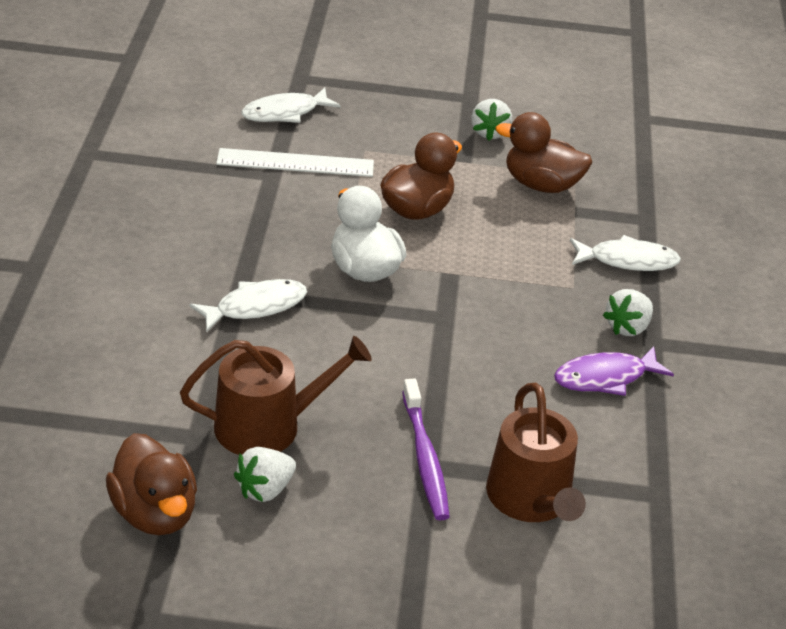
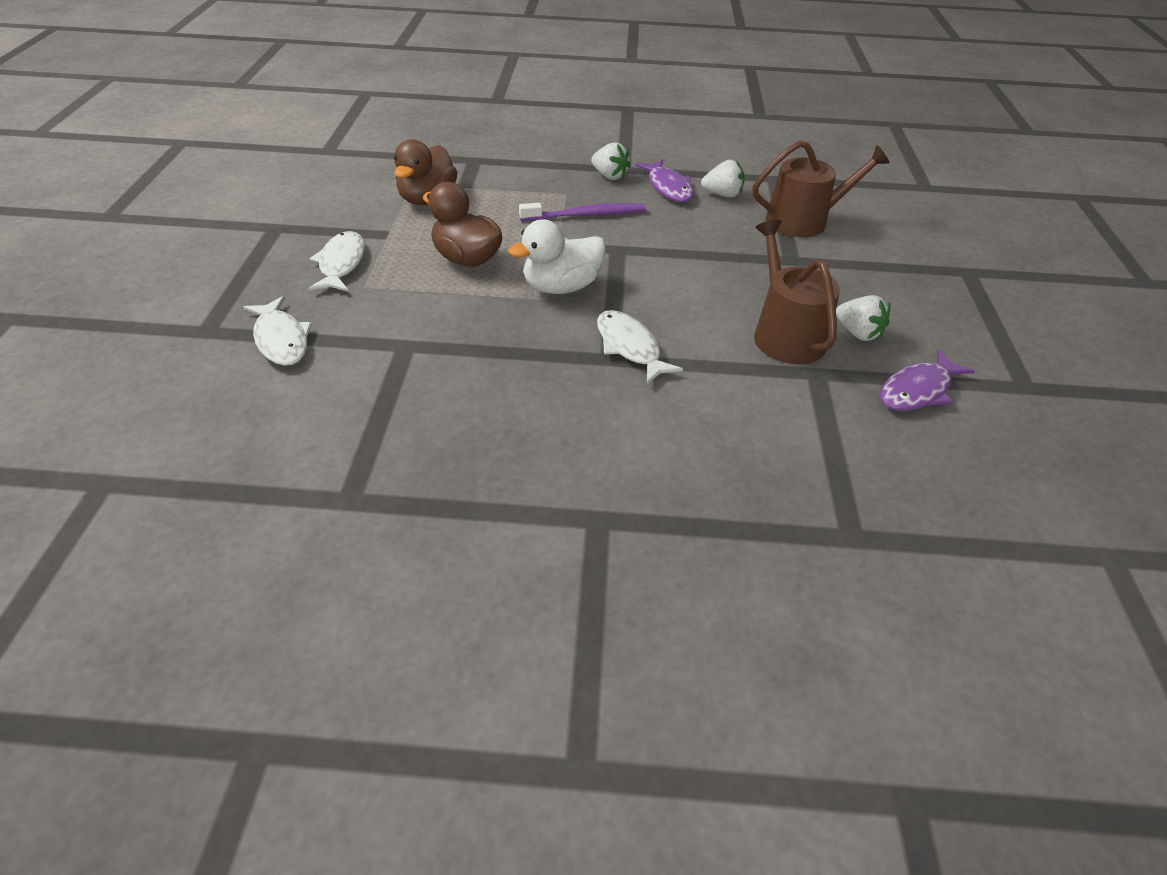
camera: 90 degrees left, 5 degrees up
(155, 513) = (917, 390): brown duck -> purple fish
(295, 163) = (384, 330): white ruler -> none
(425, 457) = (784, 261): purple toothbrush -> purple toothbrush (585, 215)
(489, 133) = (341, 219): white strawberry -> white strawberry (722, 194)
(627, 260) = (529, 170): white fish -> white fish (341, 264)

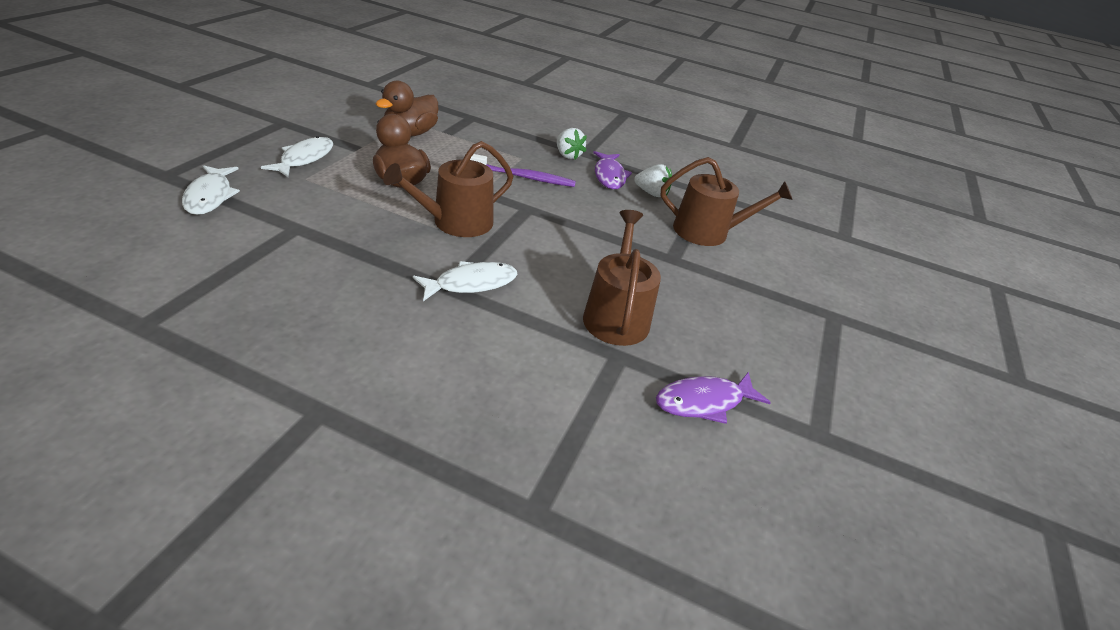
camera: 15 degrees right, 5 degrees down
(561, 287) = (456, 222): white duck -> brown watering can
(630, 347) = (471, 283): white fish -> white fish turned 75 degrees clockwise
(858, 333) = (685, 335): white strawberry -> none

